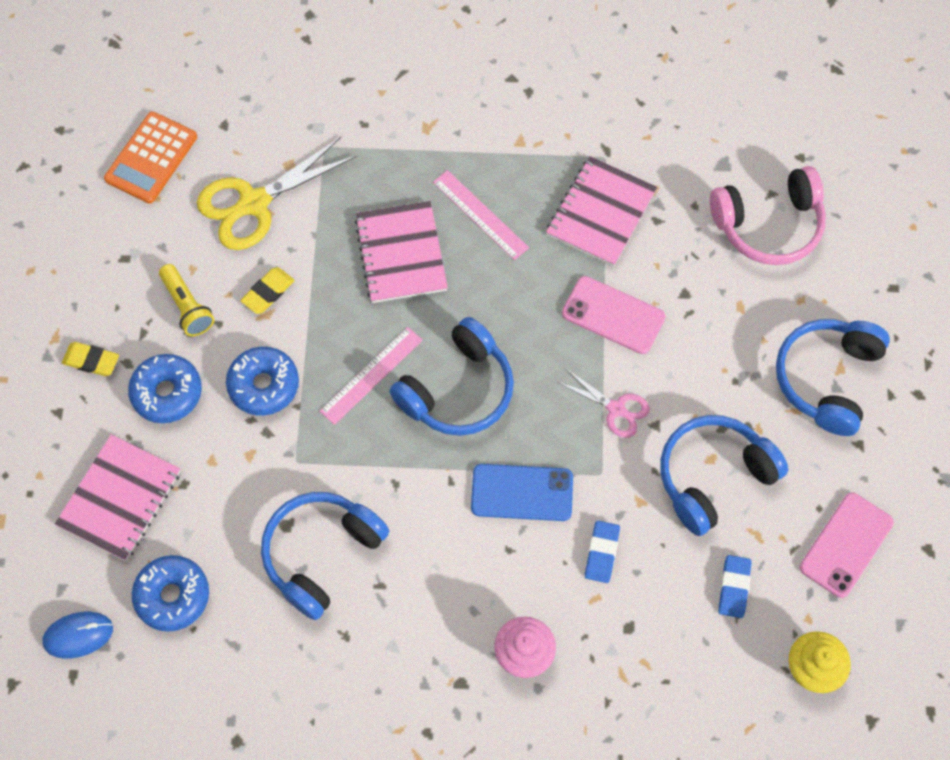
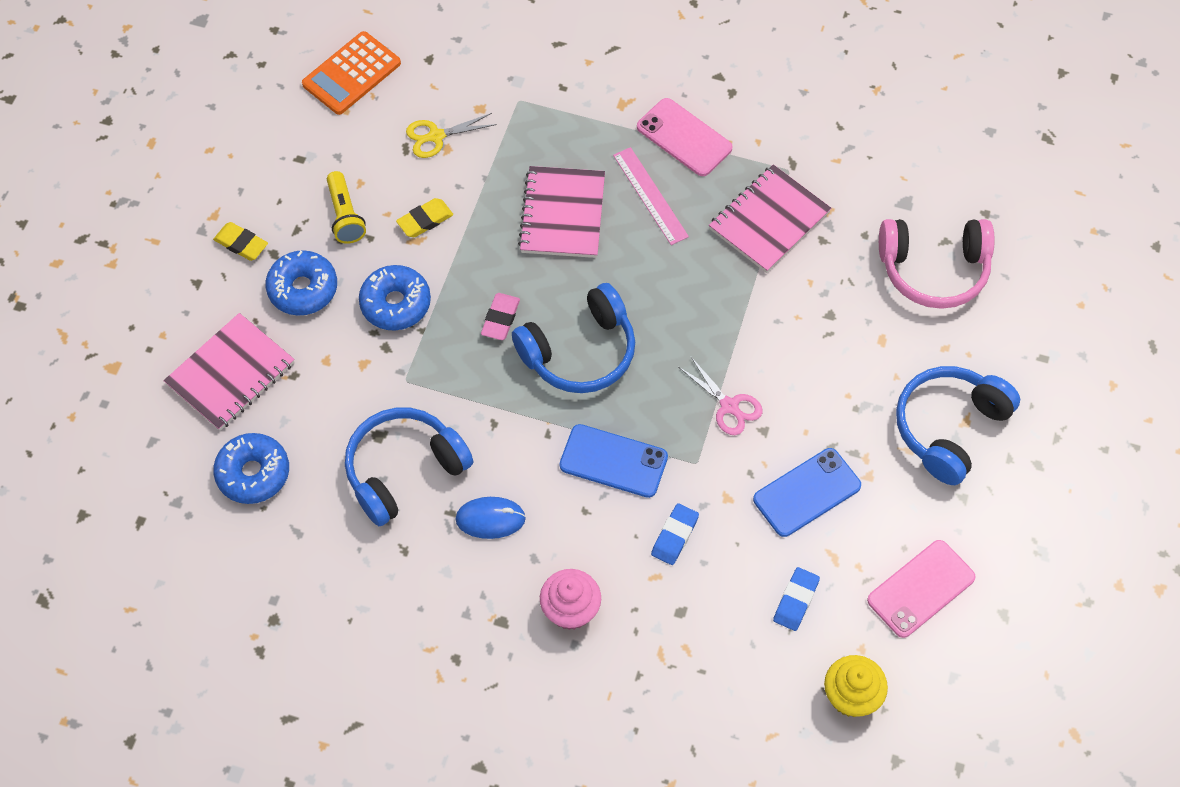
camera: 15 degrees right, 5 degrees down
(78, 635) = (156, 487): blue mouse -> blue mouse (490, 519)
(254, 203) = (436, 136): yellow scissors -> yellow scissors, size x0.55
(371, 375) = (500, 319): pink ruler -> pink eraser
(613, 315) = (752, 318): pink phone -> pink phone (684, 137)
(713, 477) = (807, 492): blue headphones -> blue phone

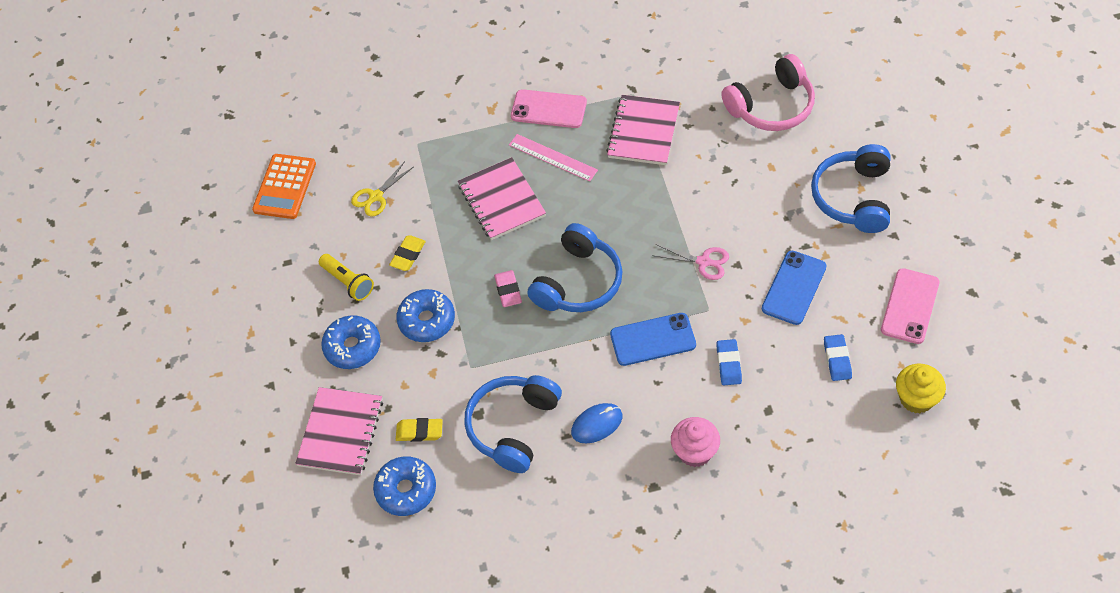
camera: 25 degrees left, 5 degrees down
(241, 244) = (285, 341): yellow eraser -> yellow eraser (419, 431)

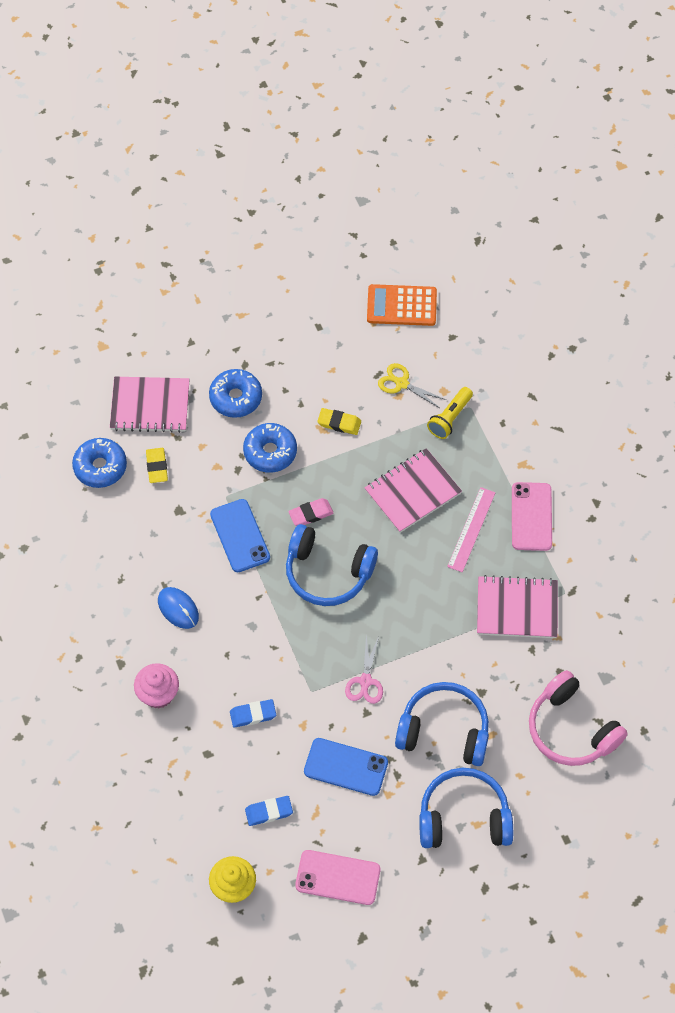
camera: 75 degrees right, 5 degrees up
(348, 282) = (303, 380): yellow flashlight -> yellow flashlight (450, 418)
(513, 427) = (169, 541): blue headphones -> blue headphones (444, 731)
(653, 339) = (272, 645): blue phone -> blue phone (240, 536)

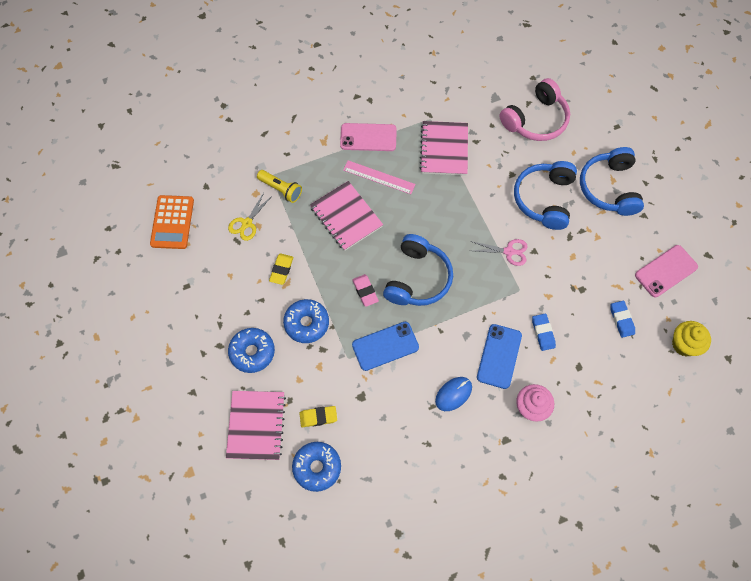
camera: 90 degrees left, 5 degrees up
(338, 877) = (666, 271): pink phone -> pink phone turned 45 degrees clockwise
(346, 767) = (579, 265): blue phone -> blue phone (499, 356)

